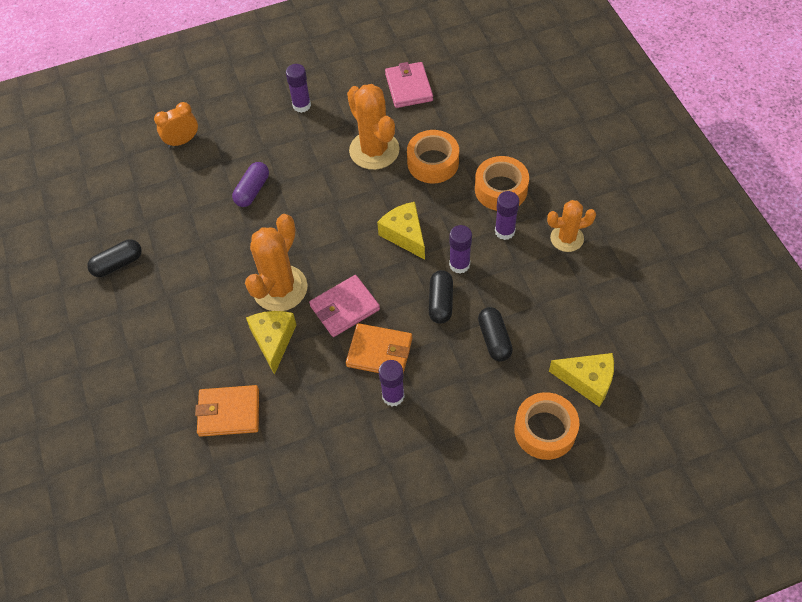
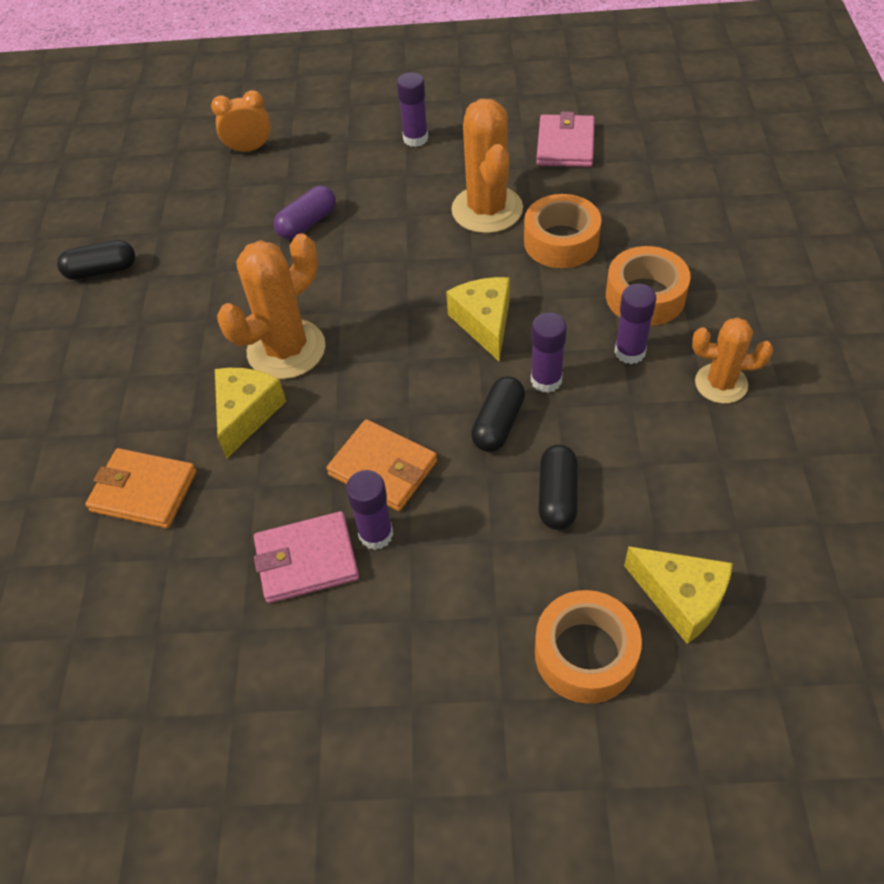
camera: 20 degrees right, 5 degrees down
(344, 308) = (361, 396): pink wallet -> pink wallet (307, 560)

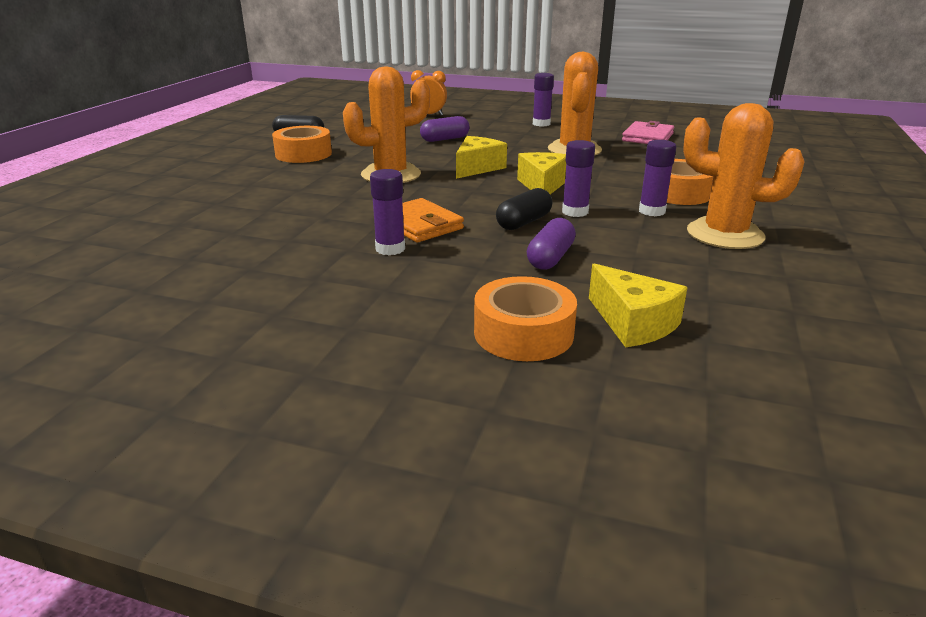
camera: 15 degrees right, 25 degrees down
(144, 491) = (243, 206): orange wallet -> none
(246, 414) = (341, 191): yellow cheese -> yellow cheese (477, 168)
(307, 560) = (328, 250): pink wallet -> none
(557, 496) = (550, 258): black capsule -> purple capsule
(561, 241) = (622, 166): orange tape -> orange tape (303, 154)
(721, 384) = (725, 234): orange cactus -> orange cactus, size x1.62

